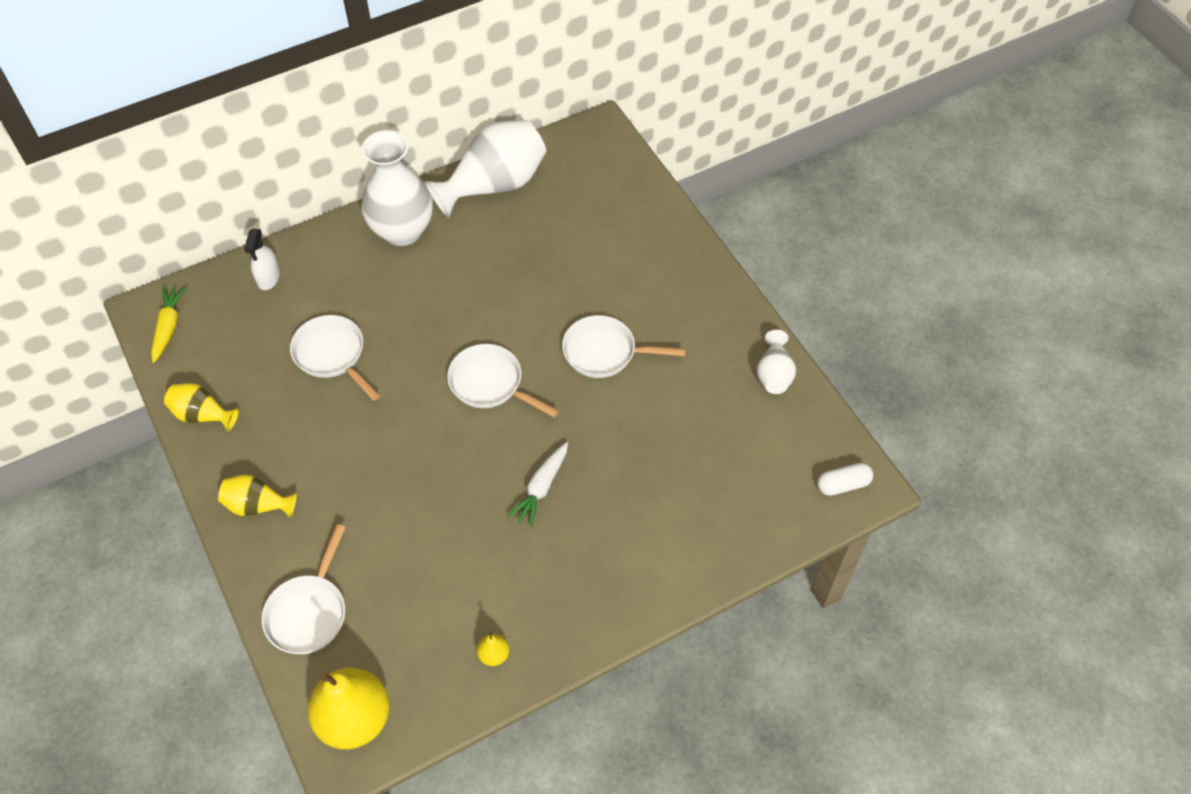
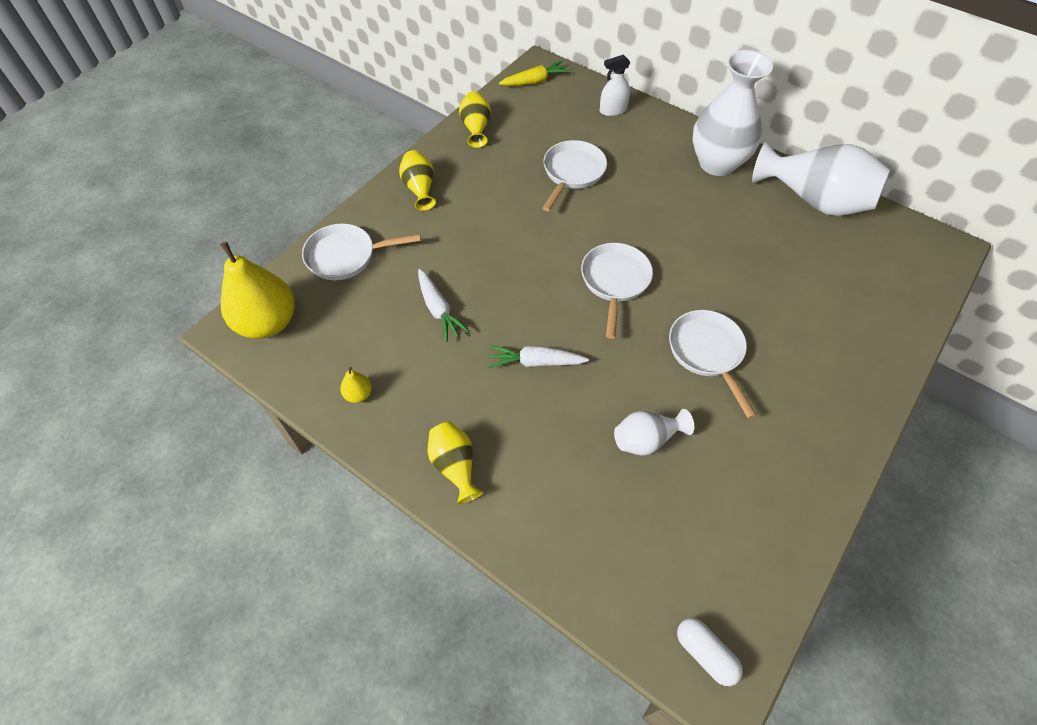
camera: 65 degrees right, 0 degrees up
(434, 547) = (439, 310): none -> white carrot
(612, 597) = (455, 466): none -> yellow vase
(774, 374) = (794, 519): white vase -> white vase (646, 439)

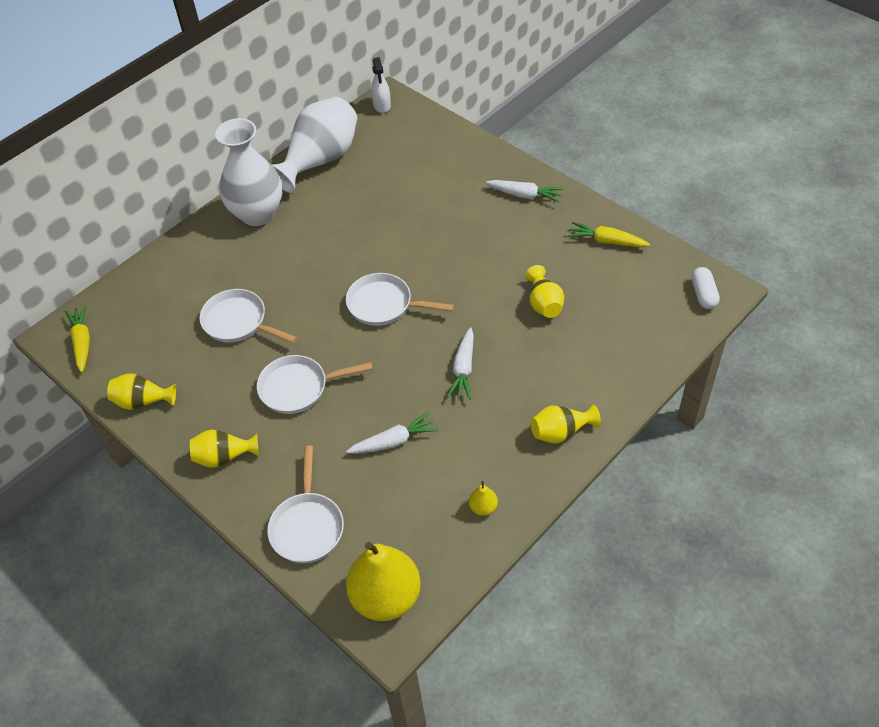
camera: 80 degrees left, 5 degrees down
(613, 110) = (156, 280): white spray bottle -> white spray bottle (382, 105)
(646, 439) = (544, 303): white vase -> yellow vase
(705, 653) = (703, 294): white capsule -> white capsule turned 60 degrees counterclockwise
(707, 353) = (468, 255): white pan -> white pan (298, 388)
(774, 513) = (606, 241): none -> yellow carrot
(830, 408) = (525, 195): none -> white carrot

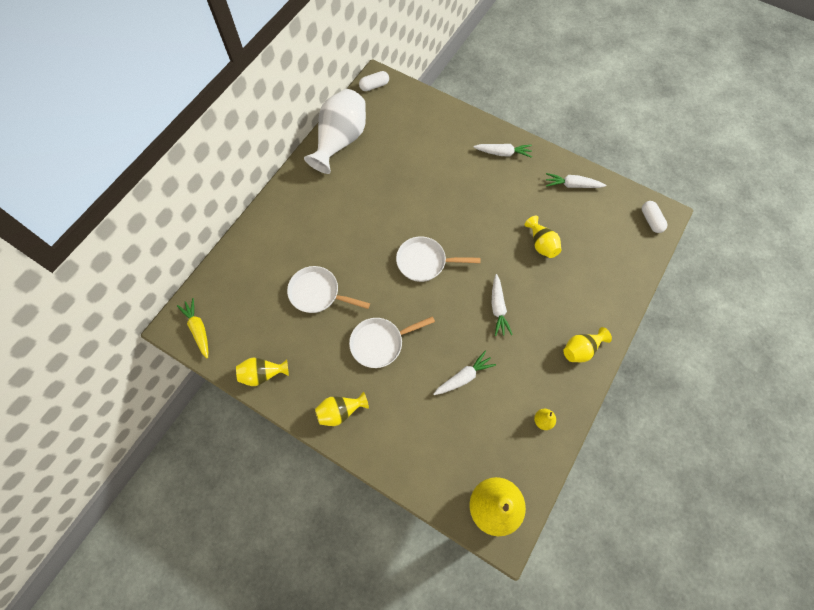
camera: 15 degrees left, 15 degrees up
(257, 214) = (305, 195): white vase -> none
(307, 526) = (420, 459): white pan -> none
(382, 105) = (374, 86): white spray bottle -> white capsule
(606, 241) = (572, 185): yellow carrot -> white carrot

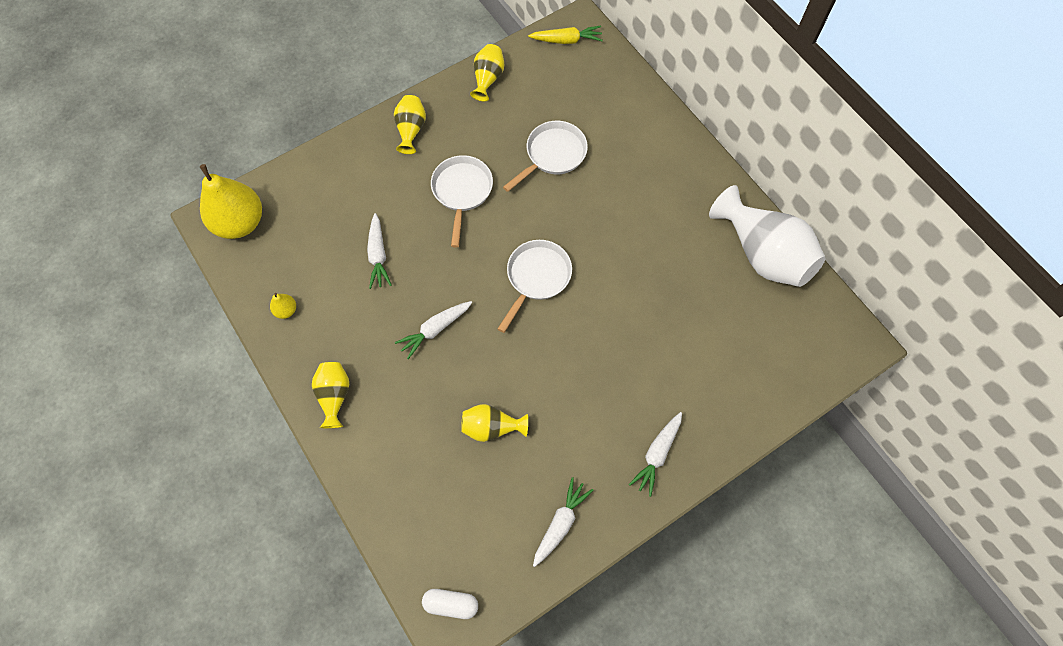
camera: 115 degrees right, 0 degrees up
(374, 86) = (848, 334): white capsule -> none
(498, 308) = (435, 330): white carrot -> white carrot turned 60 degrees counterclockwise

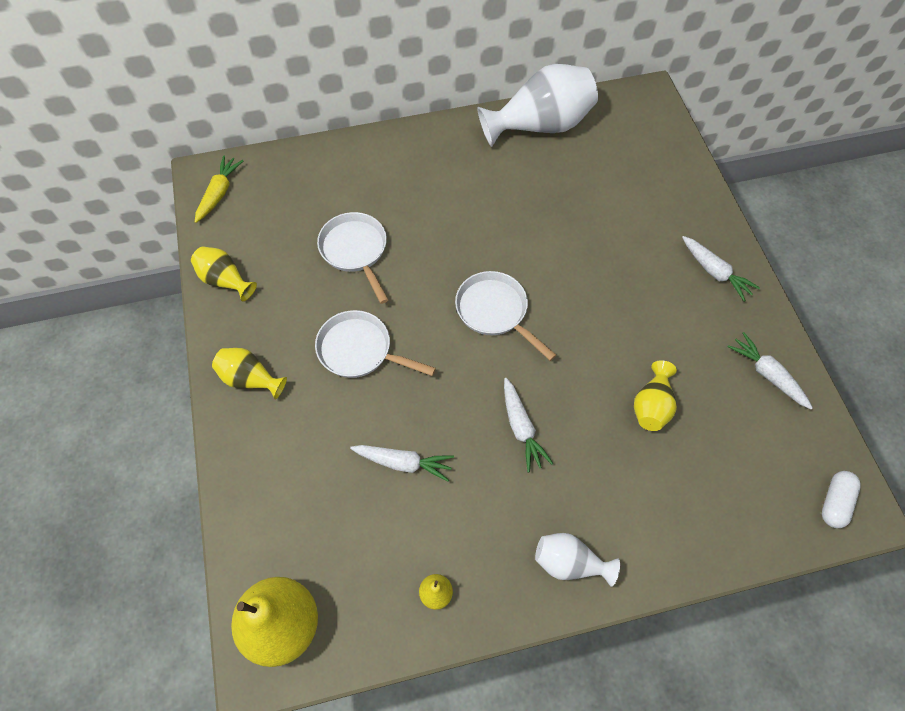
camera: 70 degrees left, 5 degrees down
(334, 396) = (569, 563): yellow vase -> white vase

